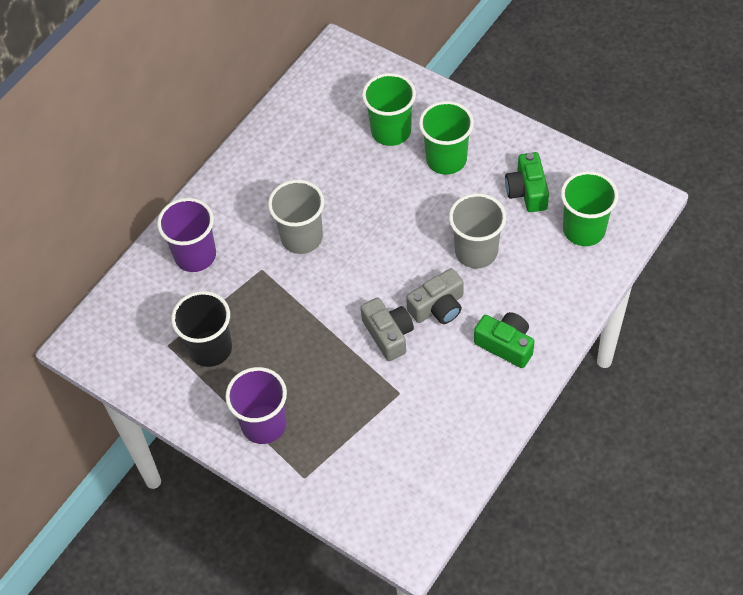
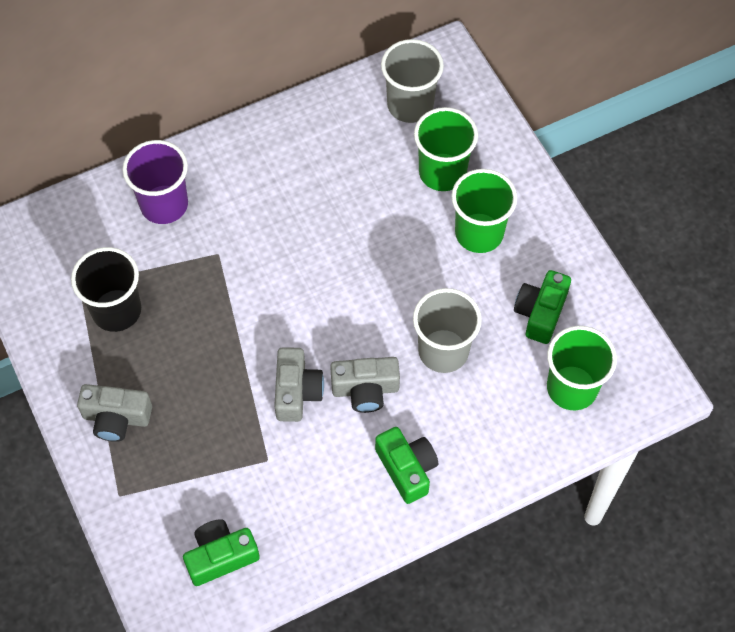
camera: 25 degrees right, 5 degrees up
(264, 424) = (116, 418): purple cup -> grey camera
(301, 237) = (278, 241): grey cup -> grey cup (410, 105)
(411, 478) = (220, 556): none -> green camera

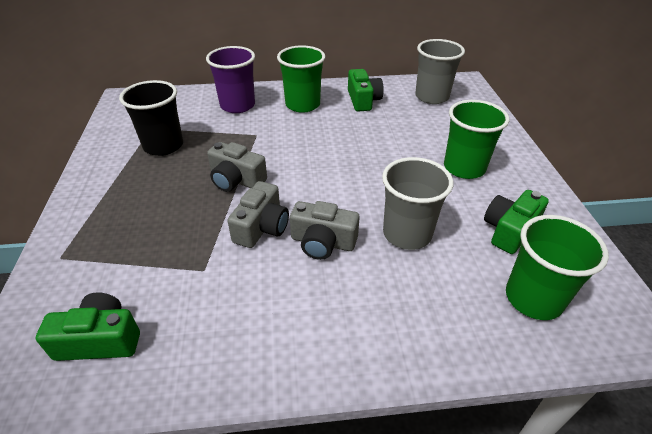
camera: 20 degrees right, 20 degrees down
(116, 418) = (107, 204): grey camera -> grey camera (236, 180)
(407, 469) = (332, 319): green camera -> green camera (363, 100)
(442, 172) = (444, 131): green cup -> green cup (302, 105)

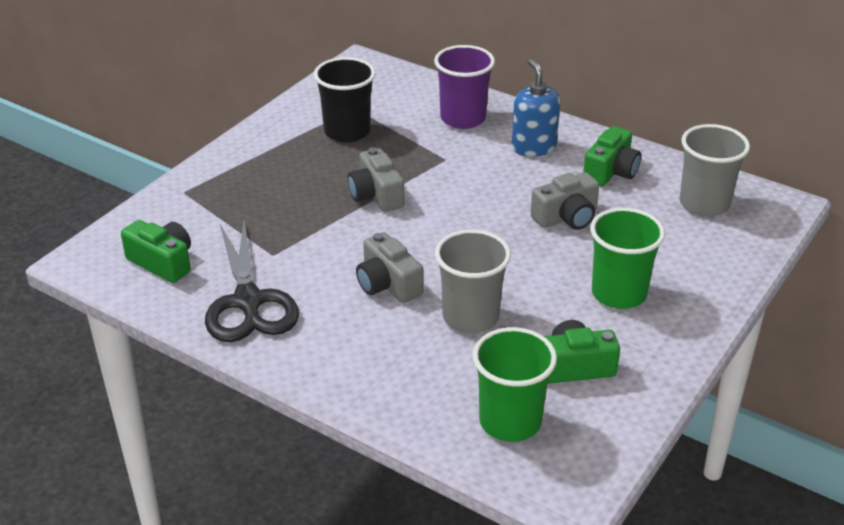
camera: 40 degrees right, 5 degrees down
(227, 327) = (248, 301): none -> black scissors
(262, 227) = (352, 246): grey camera -> grey camera (566, 217)
(302, 105) = (533, 147): green cup -> blue soap dispenser

